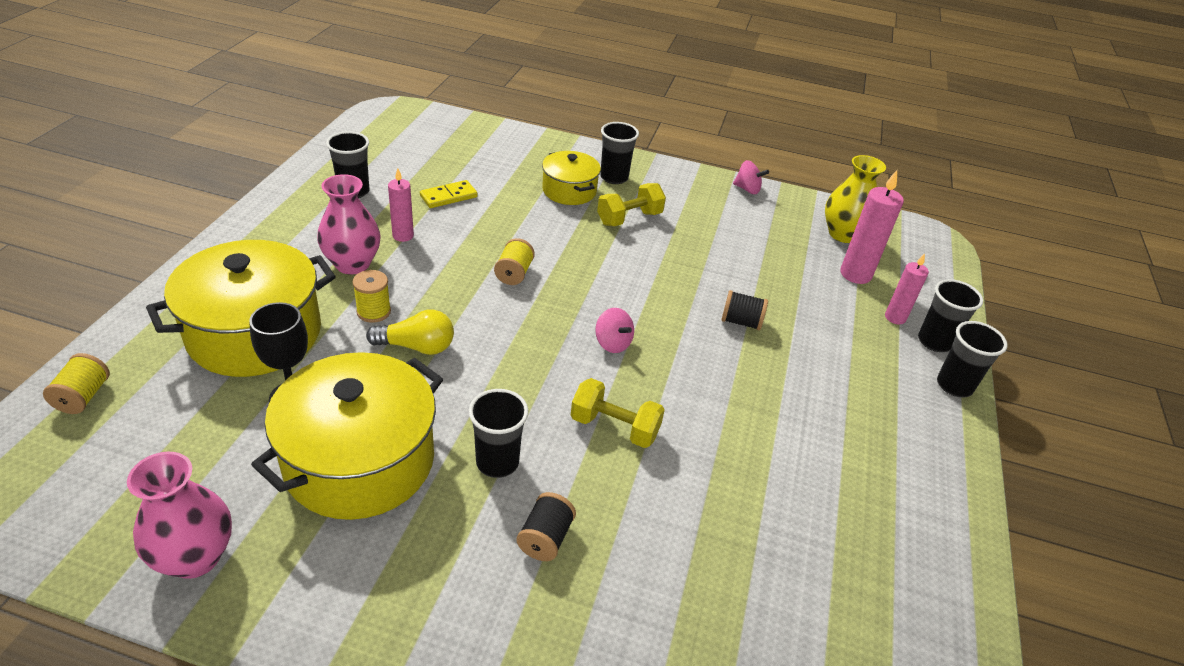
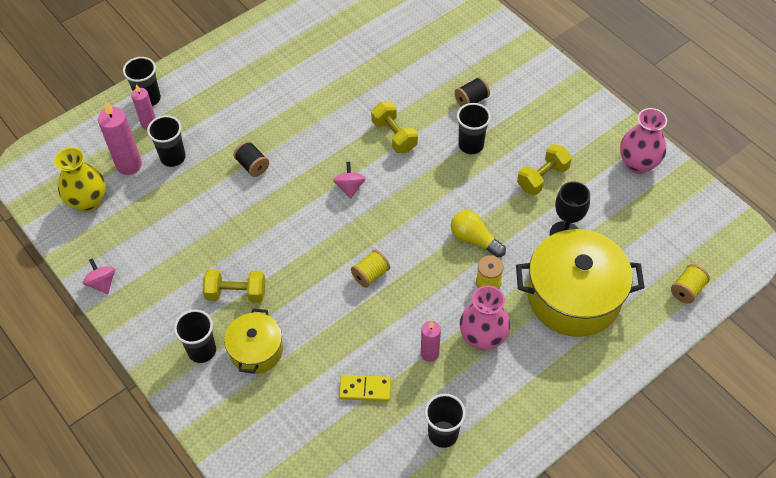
camera: 140 degrees left, 15 degrees up
(360, 461) = (542, 178): yellow pot -> yellow dumbbell
(954, 386) = (177, 72): black cup -> black cup (173, 157)

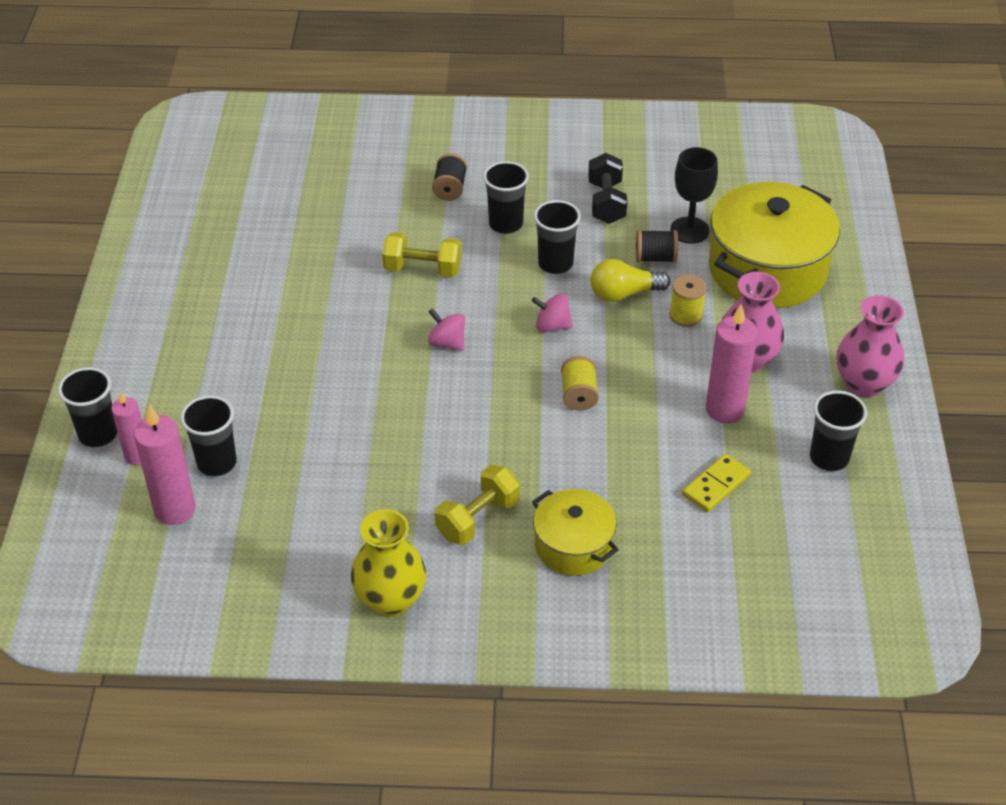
camera: 50 degrees left, 10 degrees down
(88, 202) = (181, 580): yellow vase -> yellow vase (390, 600)
(102, 283) = (321, 635): pink spinning top -> pink spinning top (552, 326)
(202, 351) = (522, 594): black cup -> black cup (555, 264)
(252, 165) = (318, 402): black spool -> black spool (655, 258)
(429, 354) = (724, 410): pink candle -> pink candle, size x1.58
(542, 178) = (606, 202): yellow dumbbell -> black dumbbell
(638, 163) = (665, 134): pink vase -> pink vase (863, 384)
(687, 290) = (838, 196): yellow spool -> none

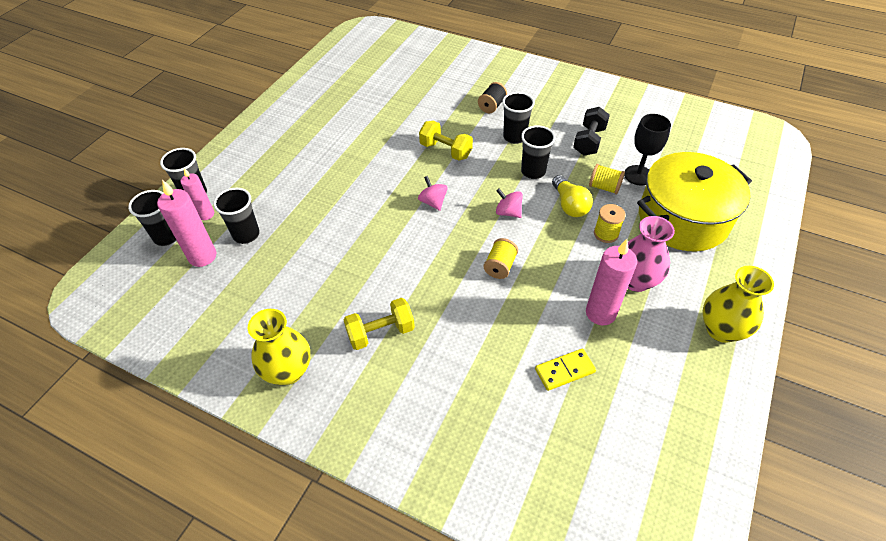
camera: 25 degrees right, 5 degrees up
(573, 546) = (434, 379): yellow pot -> none
(624, 293) = (569, 205): yellow light bulb -> yellow light bulb turned 120 degrees counterclockwise
(655, 258) = (604, 187): black spool -> yellow spool
(829, 458) = (665, 381): black cup -> black cup (167, 237)
(863, 384) = (721, 330): pink vase -> yellow vase

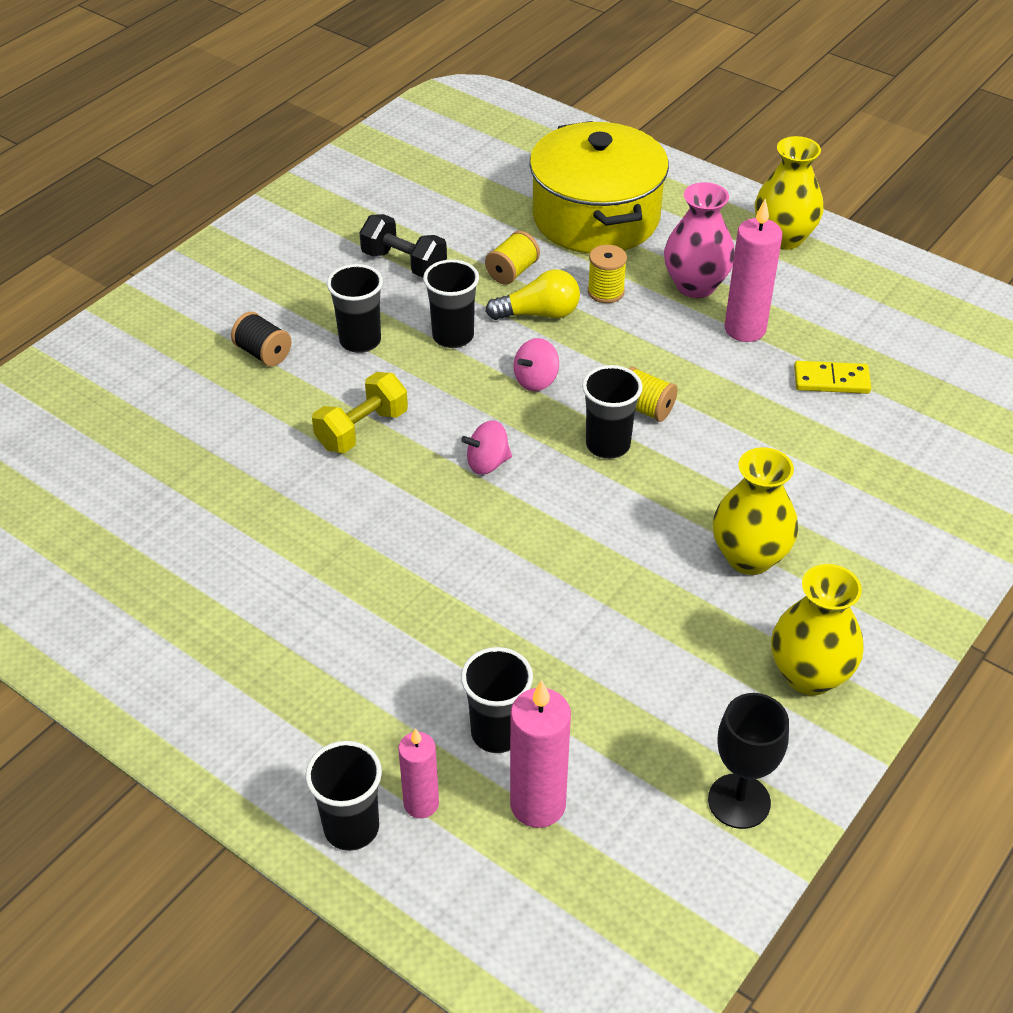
camera: 80 degrees left, 5 degrees down
(167, 237) = (468, 871): black cup -> black cup (608, 445)
(381, 332) = (749, 557): yellow dumbbell -> yellow vase
(564, 370) = (831, 380): yellow domino -> yellow domino turned 75 degrees counterclockwise
(638, 175) = (498, 234): black goblet -> black goblet (739, 801)

